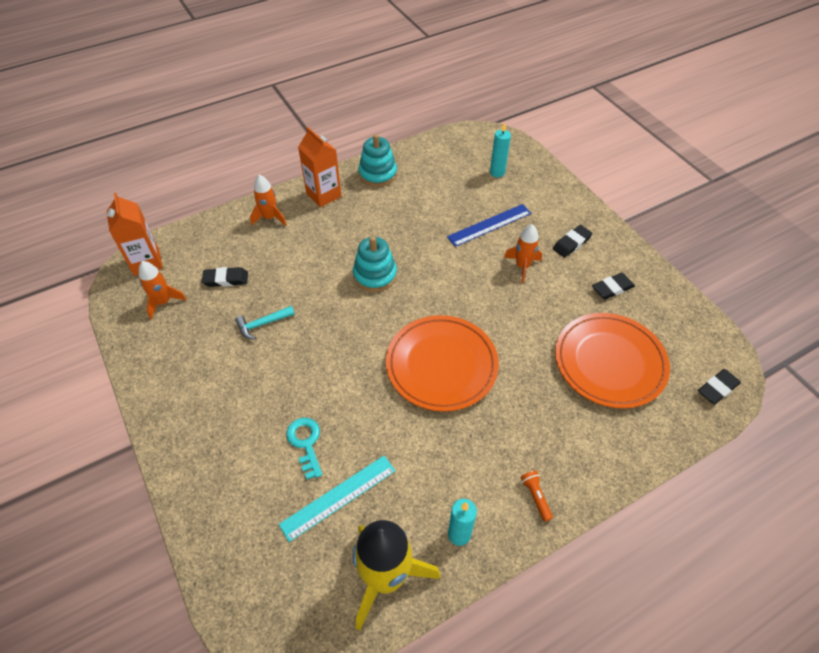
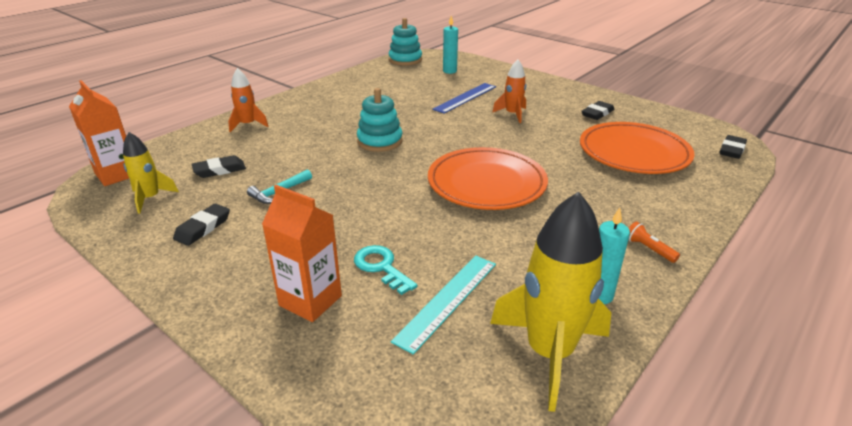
camera: 20 degrees left, 20 degrees down
(163, 302) = (150, 198): orange rocket -> yellow rocket
(323, 195) = (297, 104): orange carton -> orange carton (310, 300)
(377, 174) = (342, 86): turquoise stacking toy -> turquoise stacking toy (405, 60)
(571, 243) = (543, 96): black eraser -> black eraser (203, 228)

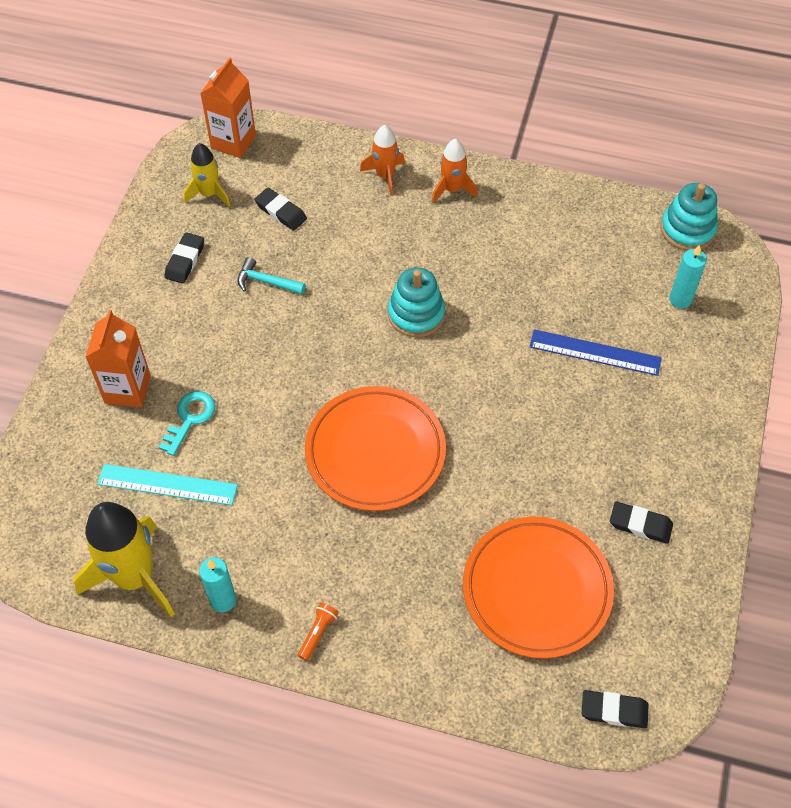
camera: 65 degrees right, 25 degrees up
(203, 228) = (185, 260): black eraser -> black eraser turned 75 degrees counterclockwise
(512, 114) = (574, 423): orange rocket -> orange rocket (452, 189)

